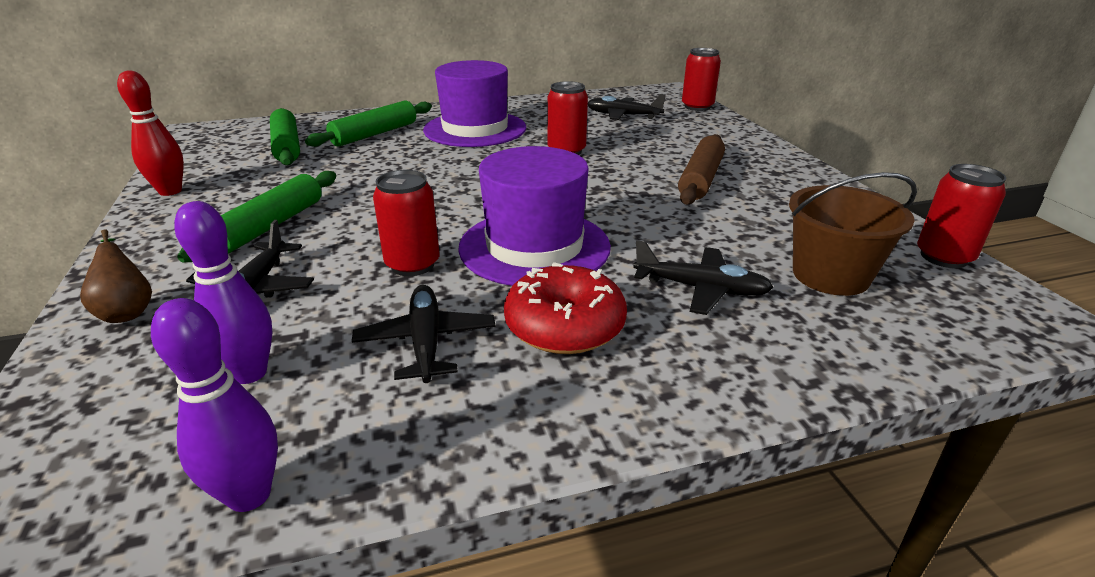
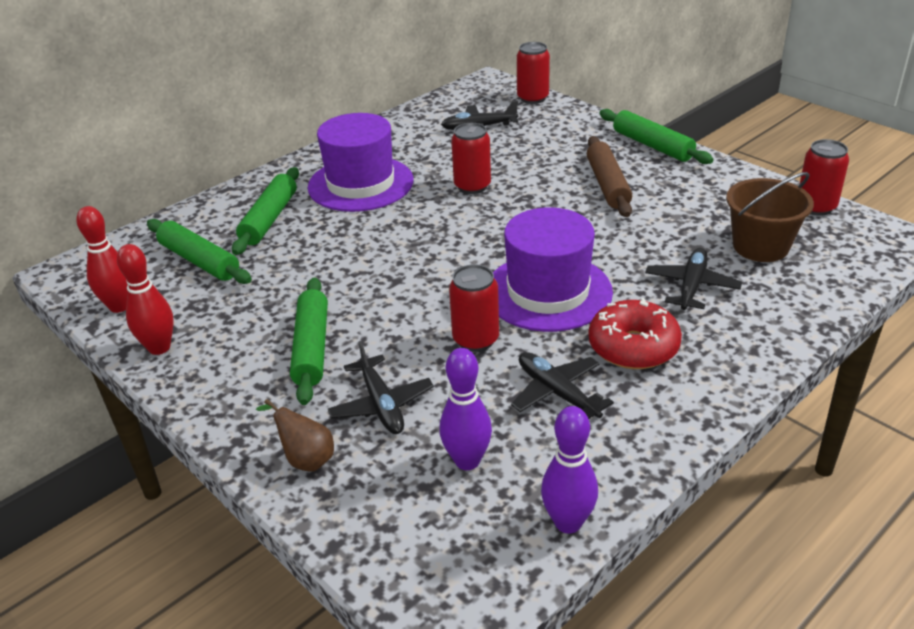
camera: 25 degrees left, 5 degrees up
(191, 158) = (119, 306): none -> red bowling pin
(701, 289) = (691, 286): black plane -> black plane turned 60 degrees counterclockwise
(783, 161) = (652, 146): none -> green rolling pin

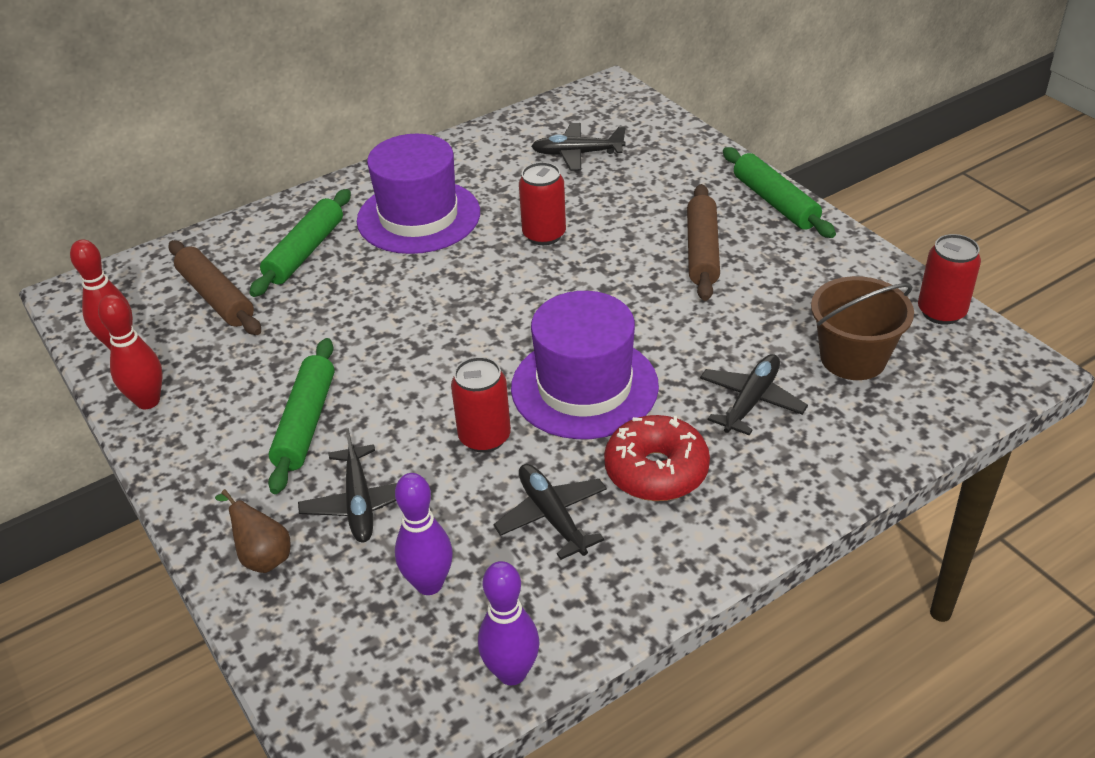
camera: 10 degrees right, 5 degrees up
(199, 261) = (216, 297): green rolling pin -> brown rolling pin
(532, 98) = (654, 118): red can -> none

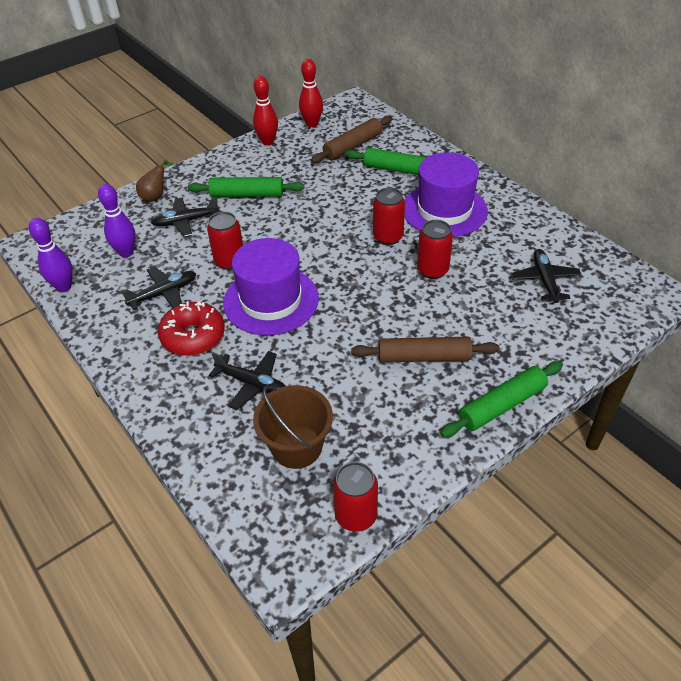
camera: 85 degrees right, 5 degrees up
(465, 269) = (388, 237): none -> red can

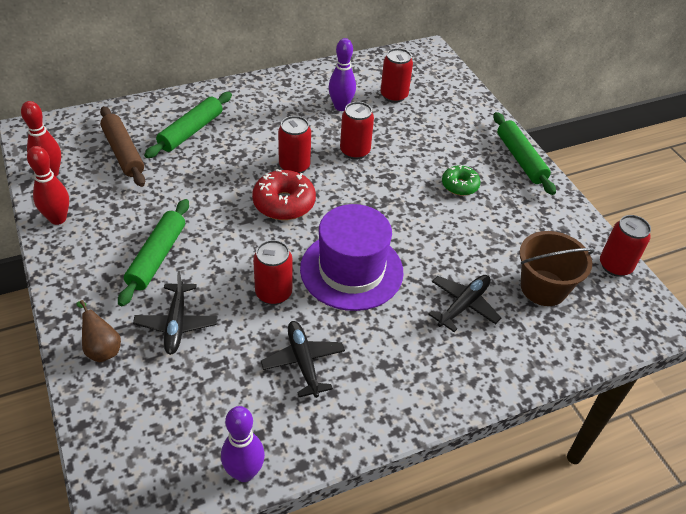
camera: 80 degrees left, 0 degrees up
(126, 252) = (206, 394): purple bowling pin -> purple bowling pin (341, 107)
(193, 336) = (383, 343): red donut -> red donut (284, 203)
(424, 357) = (459, 185): brown rolling pin -> green donut
(444, 210) = (273, 121): purple hat -> none
(545, 280) = (394, 96): black plane -> red can

